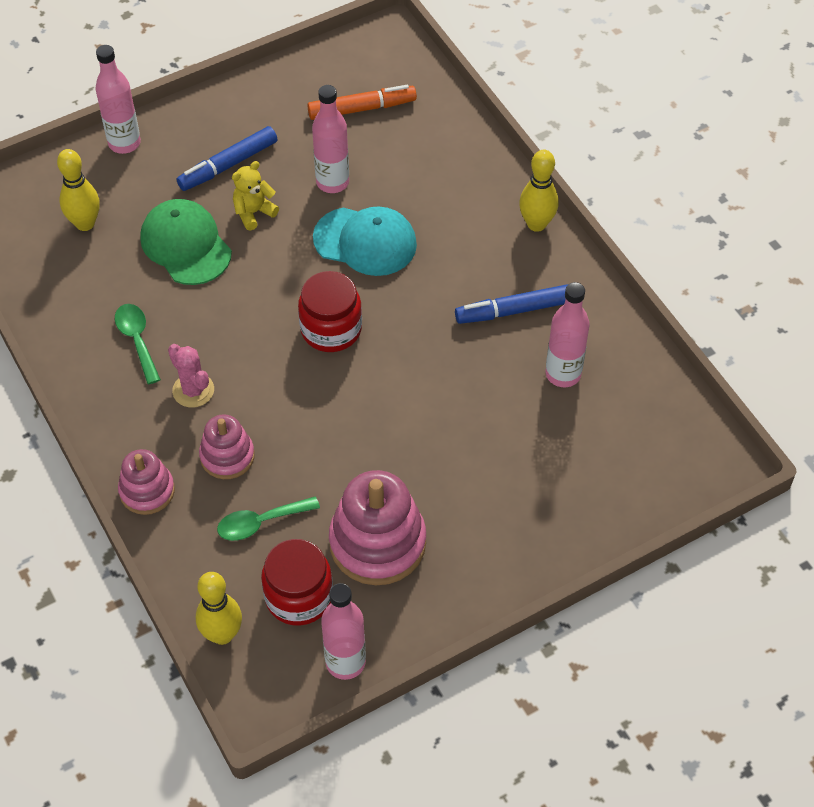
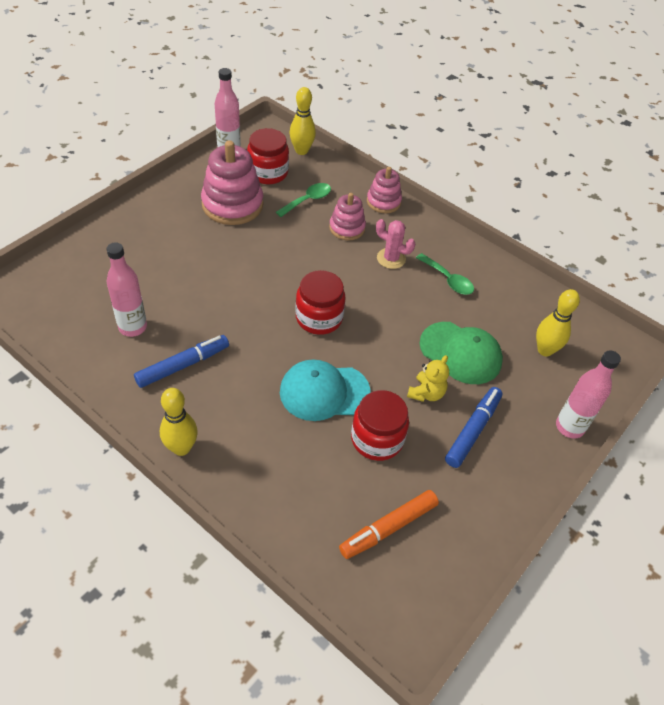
camera: 155 degrees right, 5 degrees down
(332, 182) = (377, 439): pink bottle -> red jar

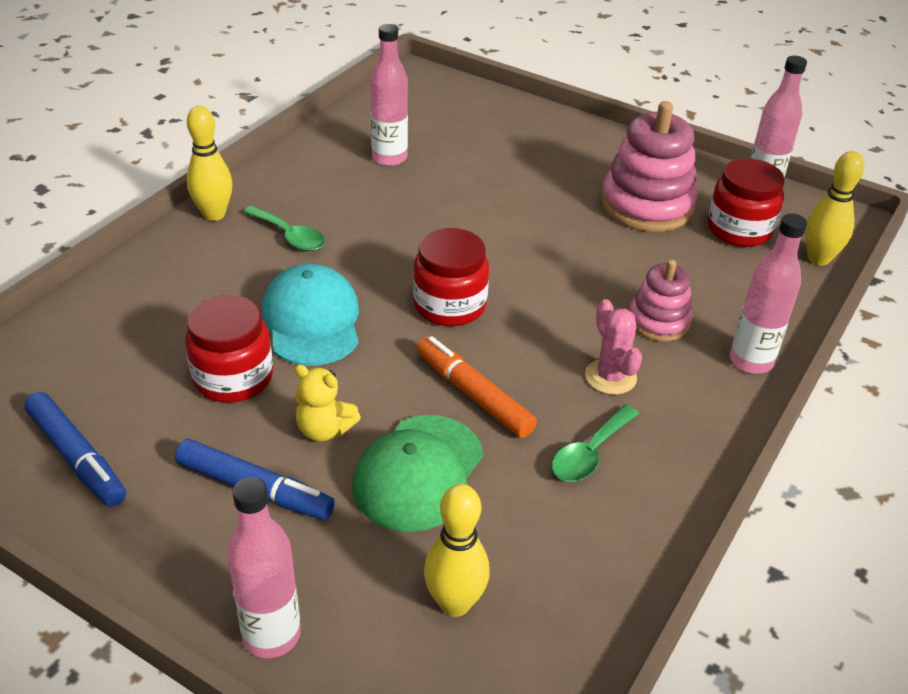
camera: 85 degrees right, 10 degrees down
(183, 365) = (337, 200): blue marker -> blue marker (77, 457)
(308, 200) = (700, 275): green spoon -> green spoon (290, 236)
(383, 202) = (751, 361): pink stacking toy -> pink bottle
(388, 528) = (86, 396): orange marker -> orange marker (473, 394)
(391, 258) = (610, 377): pink cactus -> pink cactus turned 45 degrees counterclockwise

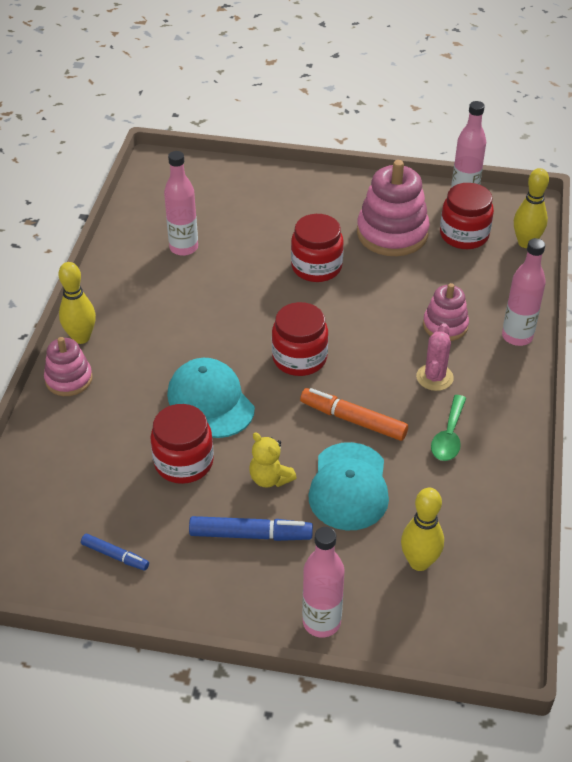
camera: 20 degrees left, 5 degrees up
(77, 457) = (115, 556): blue marker -> blue marker, size x0.60
(169, 251) = (69, 379): none -> pink stacking toy
(290, 236) = (151, 338): green spoon -> none
(324, 430) = (270, 478): yellow teddy bear -> yellow teddy bear turned 45 degrees clockwise
(418, 473) = (349, 487): green cap -> turquoise cap
(531, 216) = (316, 267): none -> red jar
(610, 377) = (434, 377): pink cactus -> pink cactus turned 60 degrees clockwise

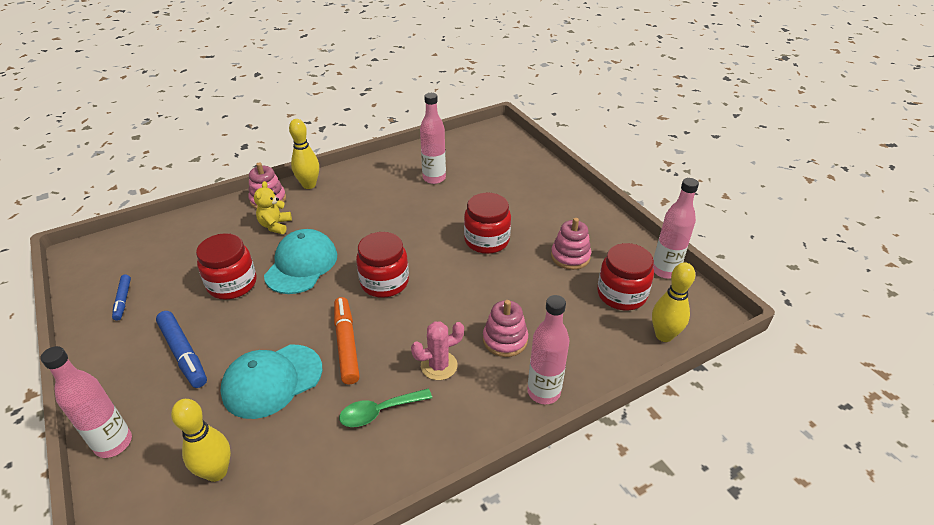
camera: 50 degrees right, 5 degrees down
(270, 478) = (248, 333): yellow teddy bear -> yellow teddy bear (275, 225)
(392, 233) = (570, 256): pink stacking toy -> pink stacking toy, size x0.58

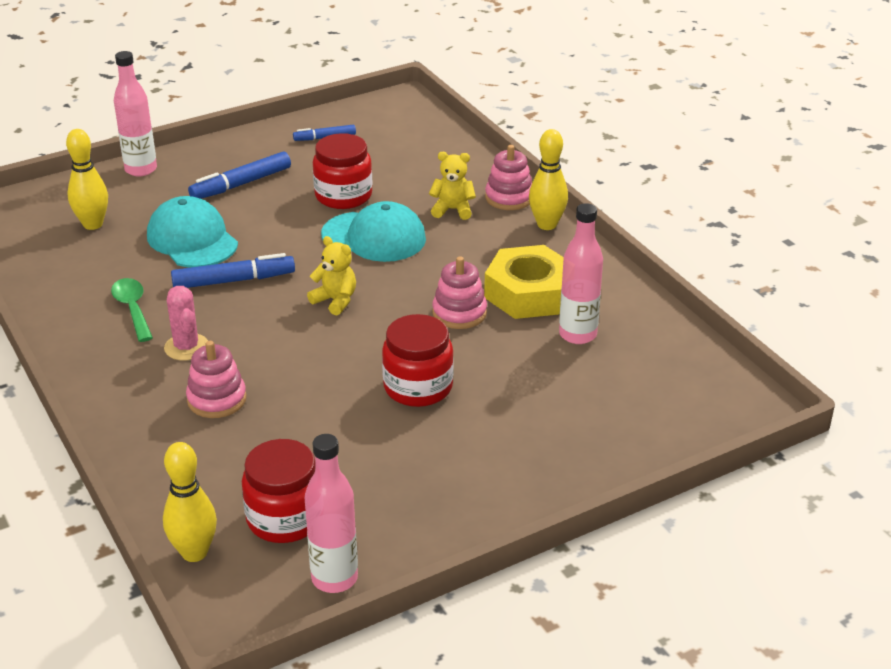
camera: 90 degrees right, 5 degrees down
(346, 344) = (234, 281): orange marker -> blue marker
(384, 282) = (335, 301): red jar -> yellow teddy bear
(388, 194) = (529, 293): none -> yellow nut
(543, 392) = (126, 428): pink bottle -> none
(570, 256) = (376, 471): pink stacking toy -> pink stacking toy (459, 313)

